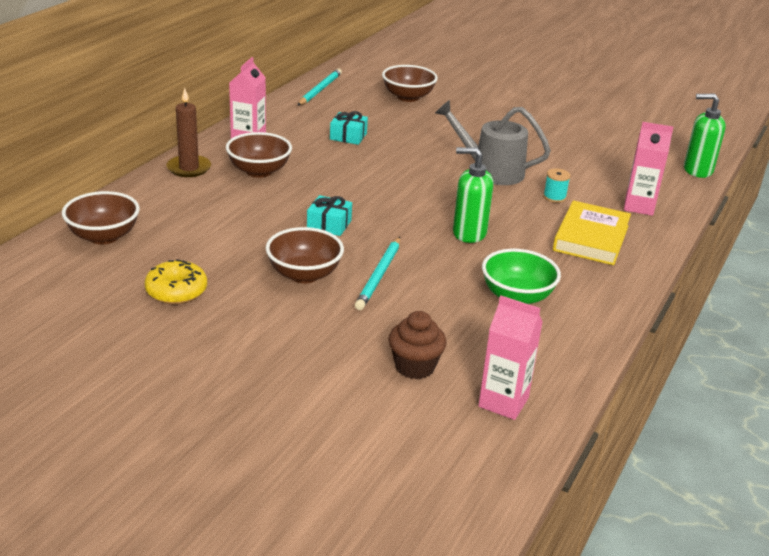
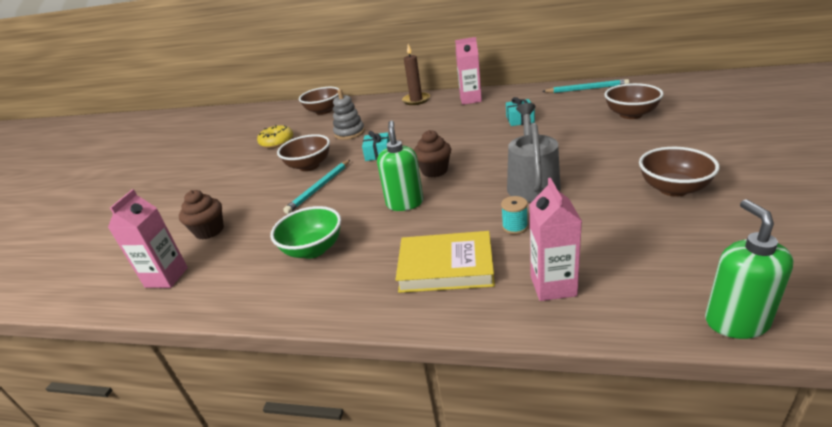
camera: 80 degrees right, 0 degrees up
(232, 231) = (349, 133): none -> grey stacking toy
(259, 171) = (432, 115): brown bowl -> brown bowl (673, 189)
(379, 275) = (319, 188): turquoise pencil -> turquoise pencil turned 60 degrees counterclockwise
(415, 204) = (434, 171): none -> brown cupcake

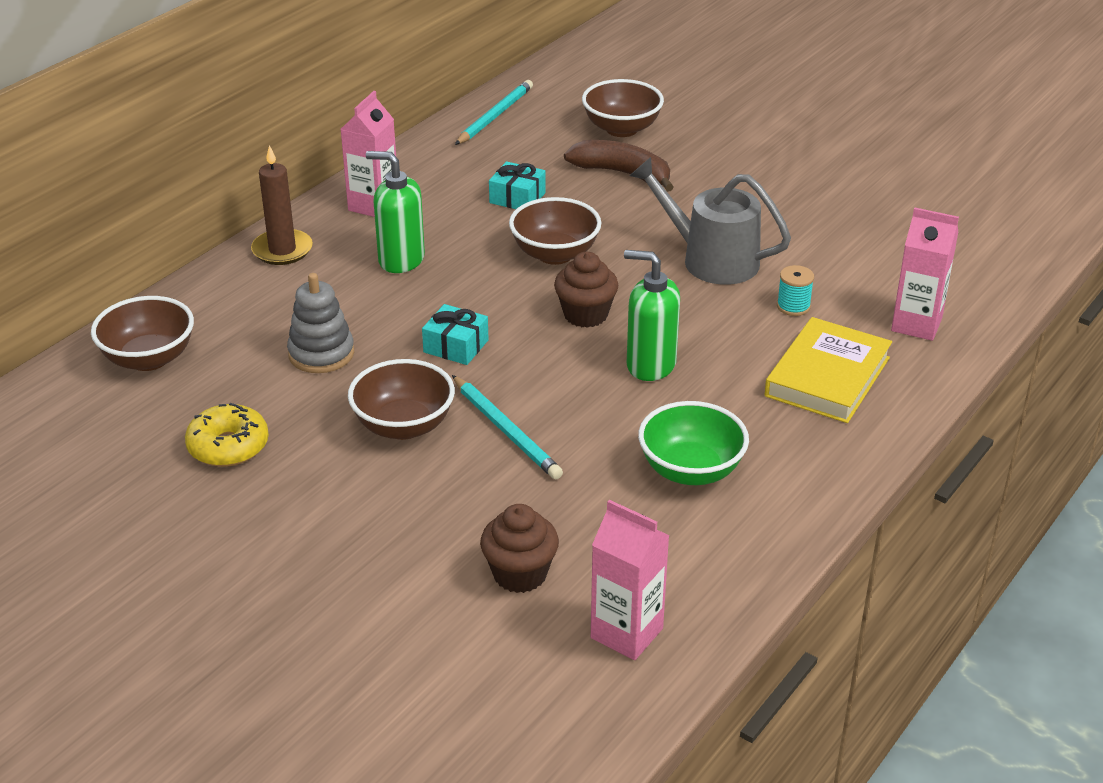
camera: 70 degrees left, 5 degrees up
(584, 131) = (622, 173): none -> brown banana
(673, 189) = (819, 190): brown bowl -> brown bowl (555, 254)
(736, 321) = (1028, 262): green soap dispenser -> green soap dispenser (401, 260)

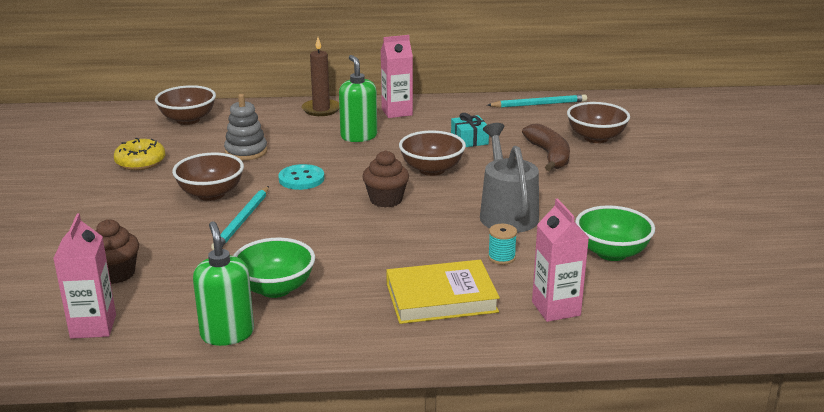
camera: 50 degrees right, 10 degrees down
(456, 346) = (301, 179): turquoise gift -> turquoise button
(650, 365) = (365, 236): green soap dispenser -> green soap dispenser (227, 334)
(855, 245) = (611, 253): none -> green bowl

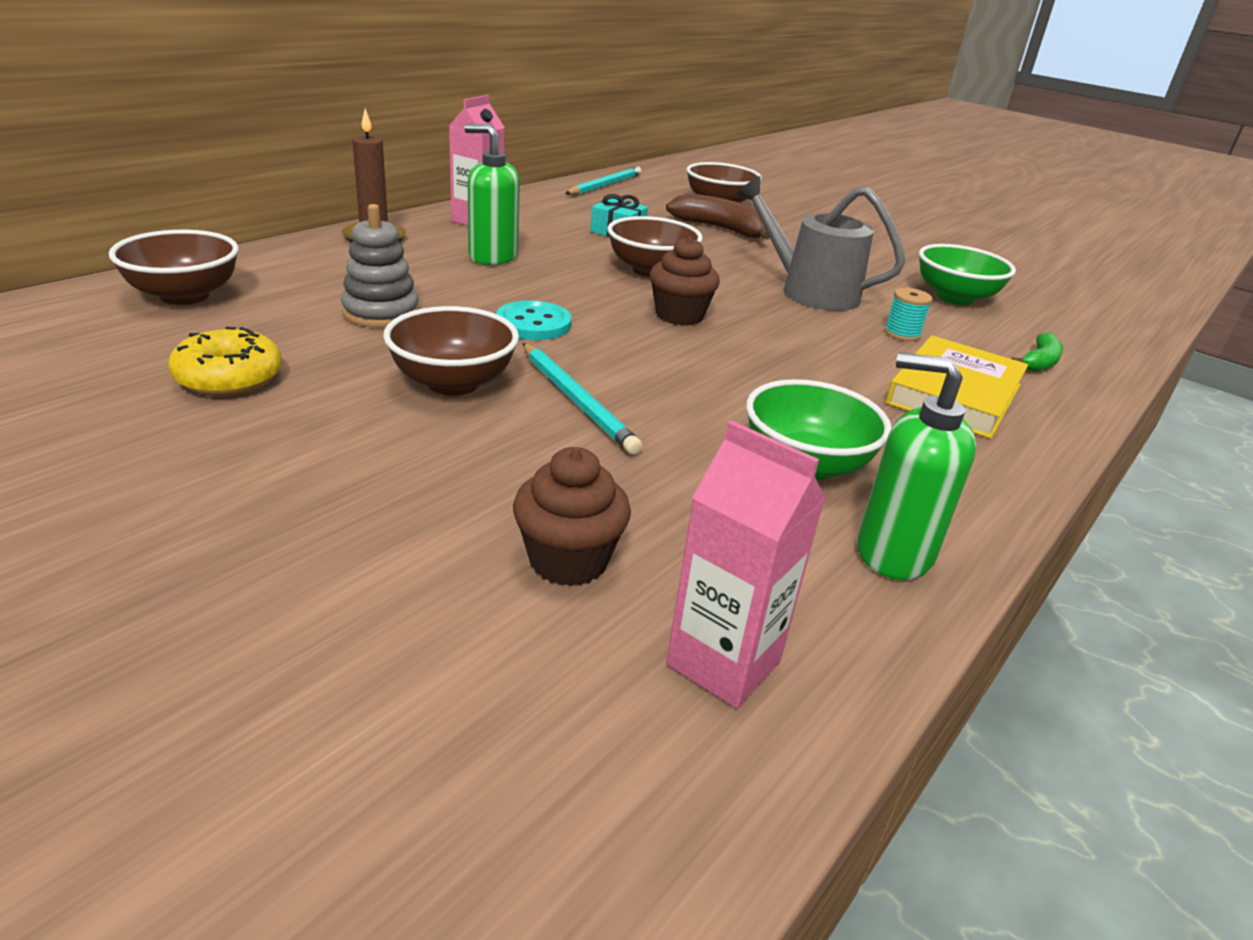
camera: 50 degrees left, 5 degrees up
(556, 308) = (1039, 362): pink carton -> green banana

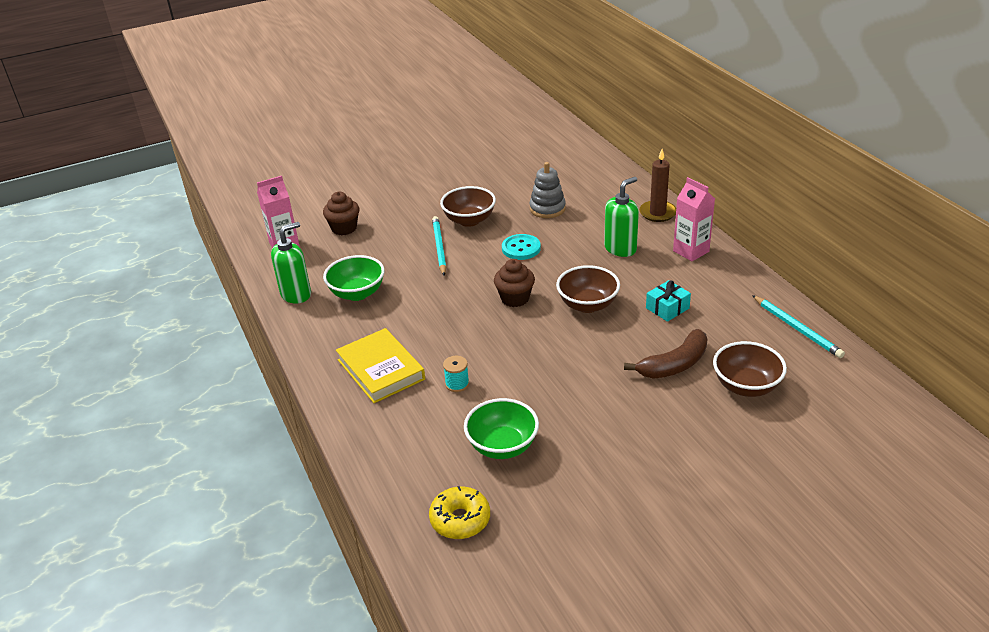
camera: 120 degrees right, 5 degrees up
(184, 296) = (581, 165): brown bowl -> none
(229, 378) = (495, 175): yellow donut -> yellow donut (460, 519)
(577, 400) = (439, 247): turquoise pencil -> turquoise pencil turned 90 degrees clockwise
(810, 291) = (535, 368): grey watering can -> none
(1039, 362) = (393, 432): green banana -> none

